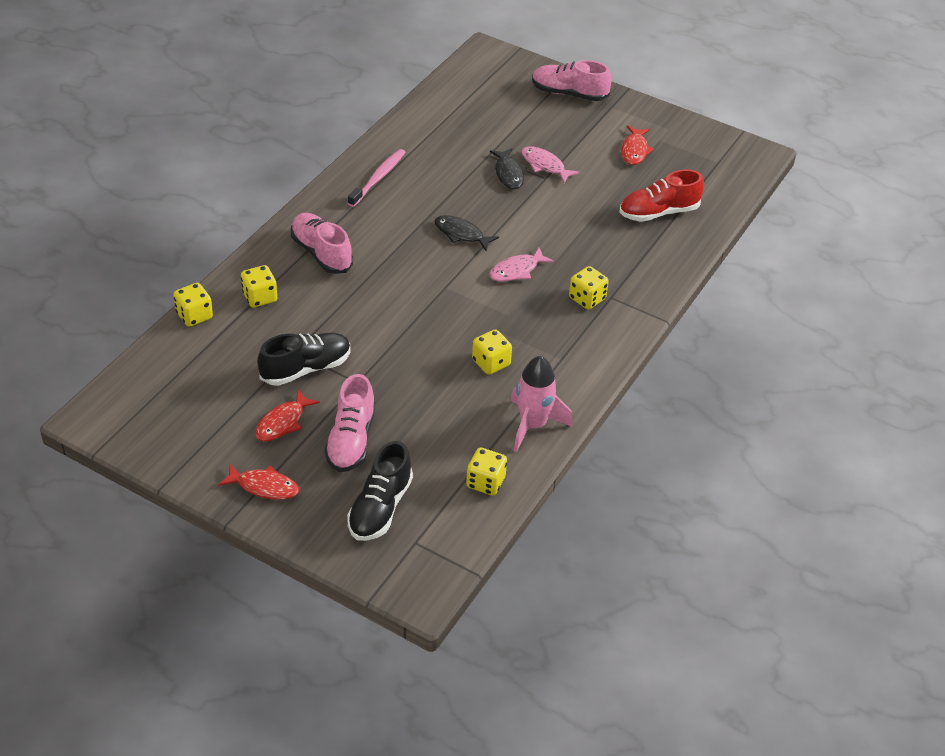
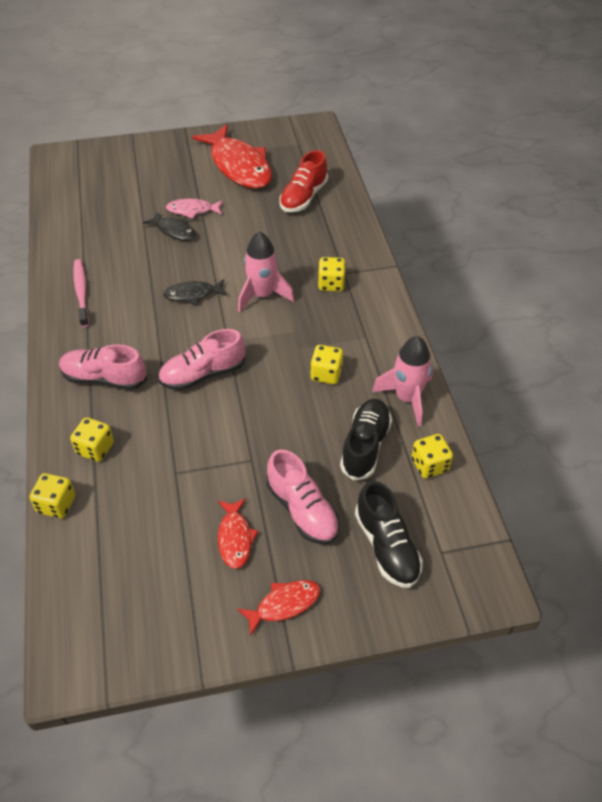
camera: 40 degrees left, 5 degrees up
(305, 369) = (201, 479): black shoe -> black shoe (365, 446)
(517, 270) = (262, 295): pink fish -> pink rocket
(569, 93) = (149, 152): pink shoe -> pink shoe (203, 374)
(634, 150) = (239, 166): red fish -> red fish, size x2.09

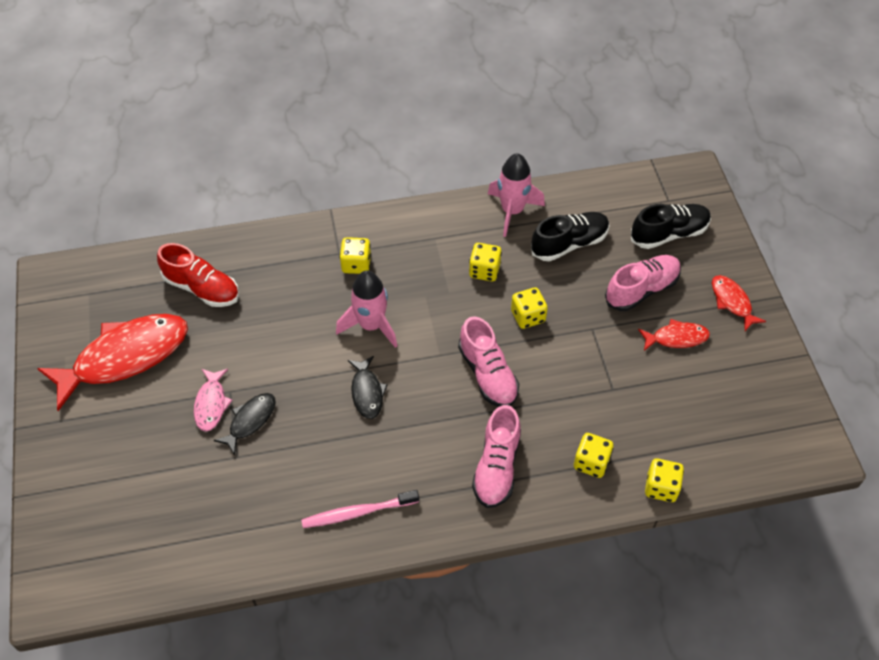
camera: 90 degrees left, 5 degrees up
(365, 446) = (569, 244): black shoe -> black shoe turned 135 degrees clockwise
(429, 465) = (585, 201): yellow dice -> yellow dice (528, 316)

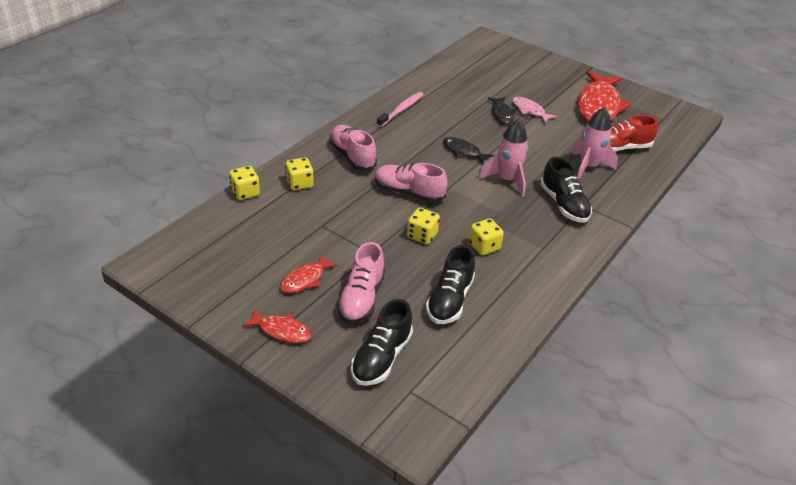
camera: 135 degrees right, 15 degrees down
(356, 264) = (564, 205): yellow dice -> black shoe
(512, 211) = (519, 299): pink rocket -> pink rocket (588, 167)

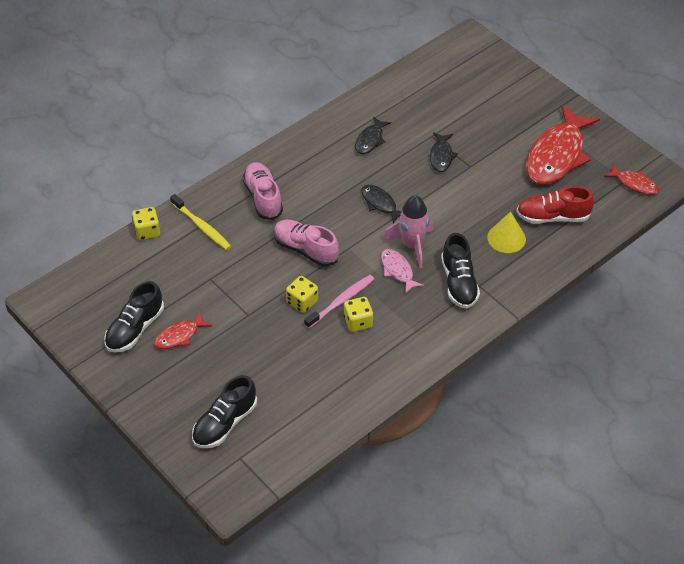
camera: 15 degrees right, 10 degrees up
(281, 331) = (146, 385): red fish -> red fish (634, 184)
(299, 183) = (201, 226): yellow dice -> yellow toothbrush
(361, 298) = (224, 362): pink shoe -> none
(401, 110) = (333, 140): pink toothbrush -> pink toothbrush (341, 301)
(434, 107) = (370, 140): none -> black fish
(449, 300) = (304, 375): black shoe -> black shoe (135, 329)
(529, 111) = (475, 154): pink fish -> pink fish (398, 271)
(588, 167) = (506, 238): pink rocket -> yellow cone

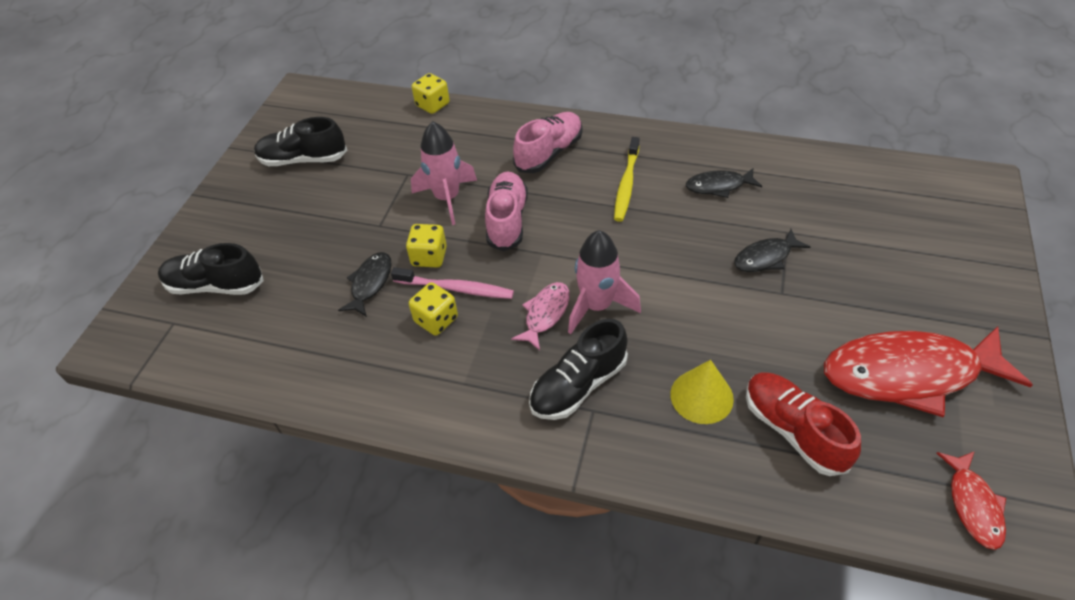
camera: 60 degrees right, 0 degrees up
(179, 336) = (315, 192): red fish -> none
(201, 226) = (471, 133): yellow toothbrush -> yellow toothbrush (626, 184)
(256, 269) = (447, 198): none -> pink rocket
(380, 203) = (633, 244): black fish -> black fish (370, 283)

